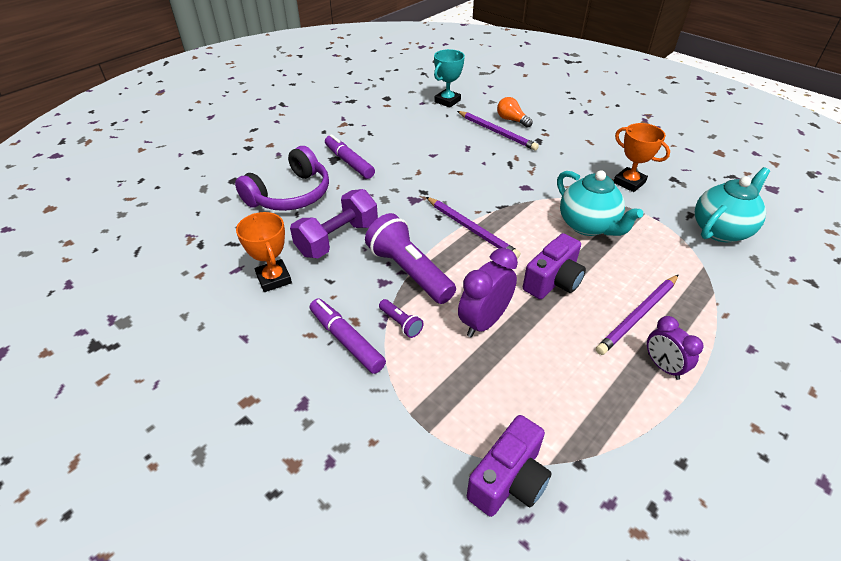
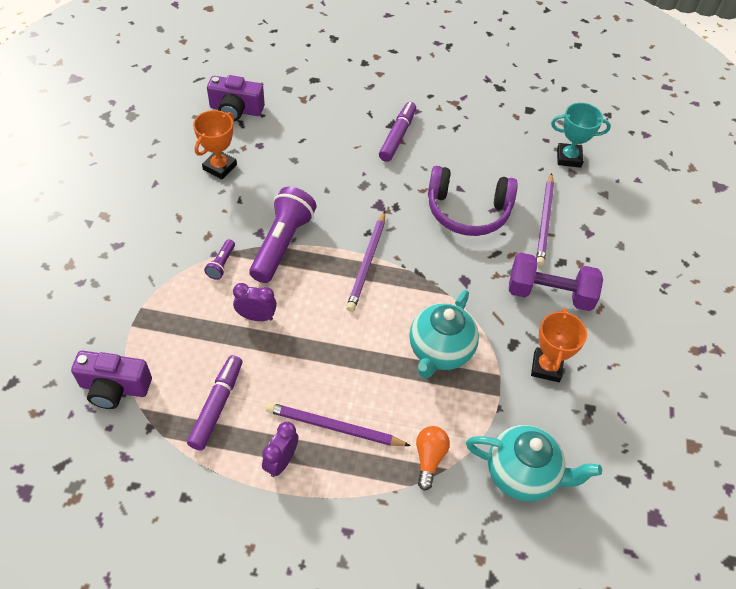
camera: 55 degrees right, 10 degrees up
(290, 194) = (322, 123): purple headphones -> purple headphones (468, 211)
(337, 239) = (289, 180): purple dumbbell -> purple dumbbell (549, 294)
(346, 340) = (185, 240): purple marker -> purple marker (217, 406)
(484, 322) = (256, 317): purple clock -> purple clock, size x0.67
(512, 120) = (581, 225): orange light bulb -> orange light bulb (429, 458)
(553, 281) = (338, 348): purple camera -> purple camera (236, 110)

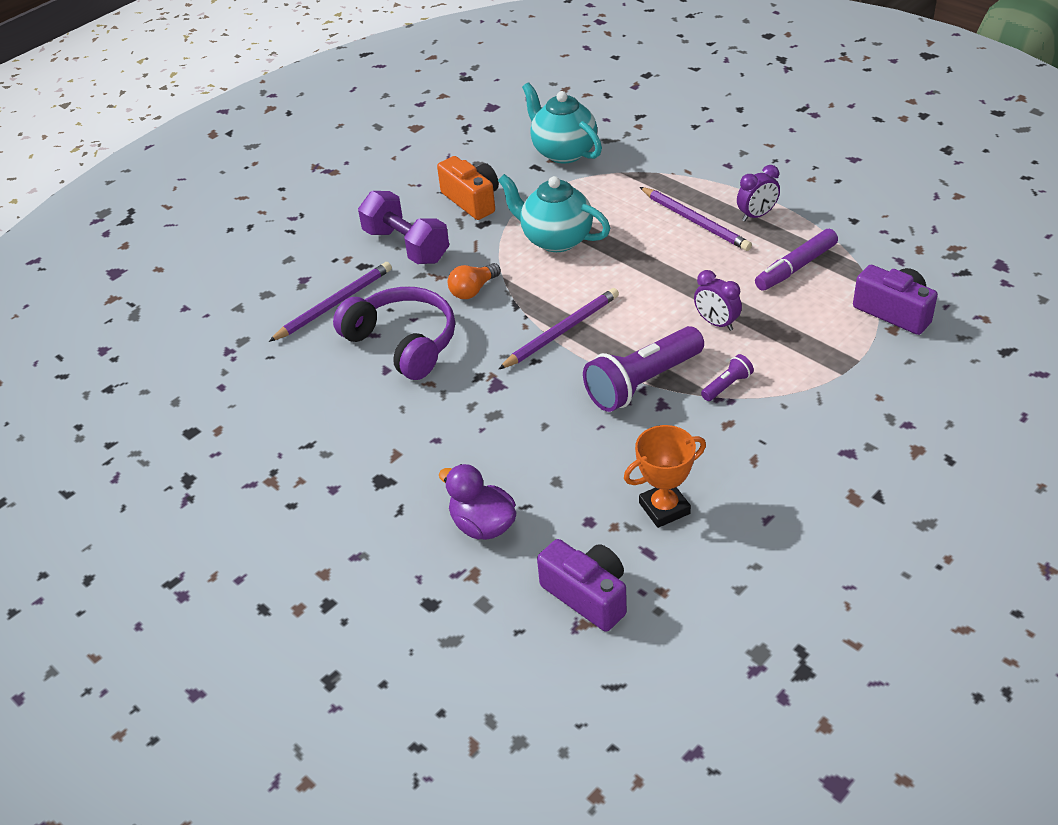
camera: 140 degrees left, 10 degrees down
(317, 122) = (483, 525): none -> purple duck
(397, 136) = (394, 461): purple marker -> none
(429, 458) = (629, 181): orange light bulb -> orange light bulb (473, 290)
(439, 351) = (555, 239): turquoise teapot -> turquoise teapot turned 120 degrees counterclockwise
(546, 367) = (472, 200): orange trophy -> orange camera
(568, 158) = (224, 356): turquoise trophy -> none

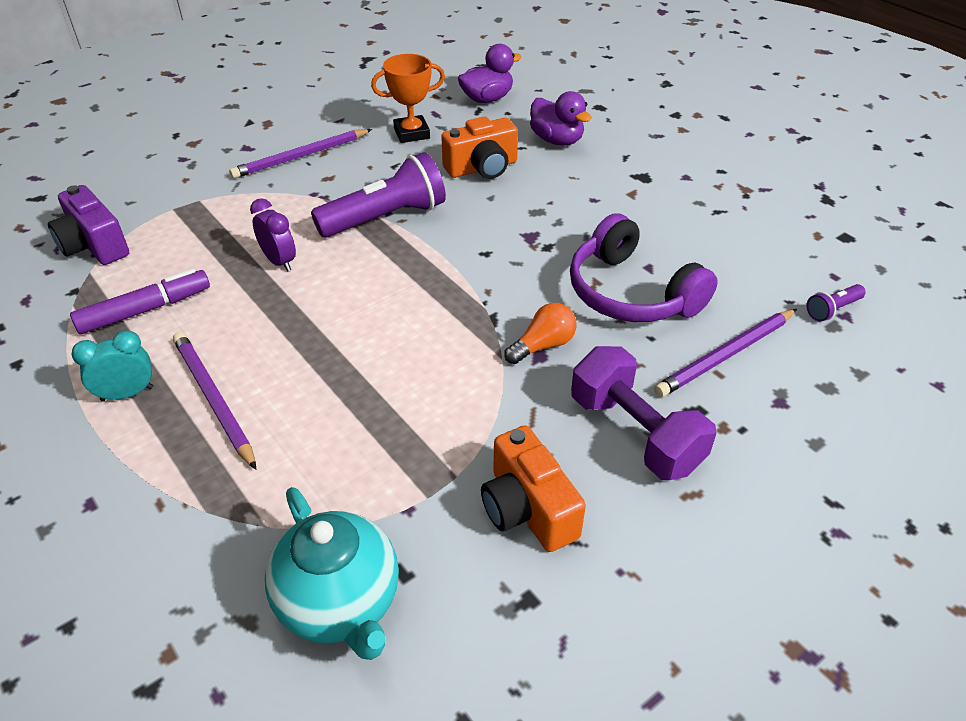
camera: 175 degrees left, 0 degrees up
(555, 239) = (416, 405): turquoise teapot -> none
(562, 331) = (448, 278): purple pencil -> purple pencil (301, 157)
(563, 464) = (482, 168): none -> orange camera
(587, 595) = (487, 99): purple camera -> purple duck
(727, 385) = (308, 205): purple flashlight -> purple flashlight (832, 310)
(756, 215) = (127, 394): purple clock -> turquoise clock

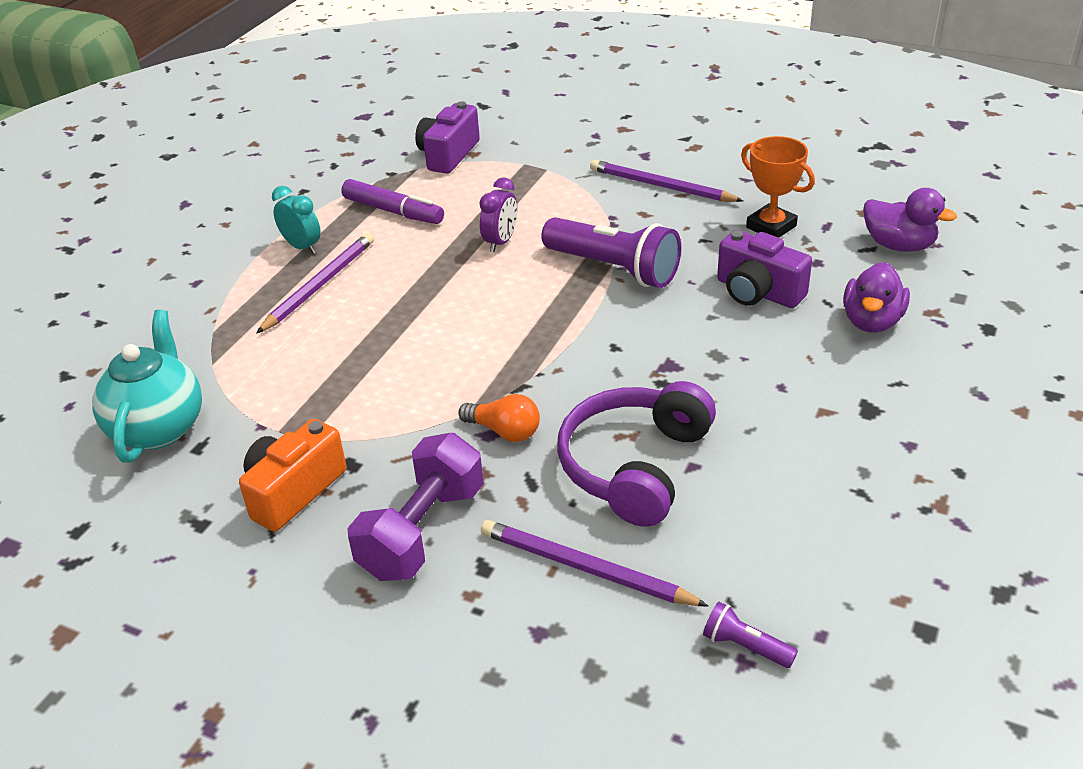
camera: 65 degrees right, 5 degrees down
(340, 603) = (159, 428): turquoise teapot -> turquoise teapot turned 150 degrees clockwise
(482, 168) = (758, 292): orange camera -> purple camera

